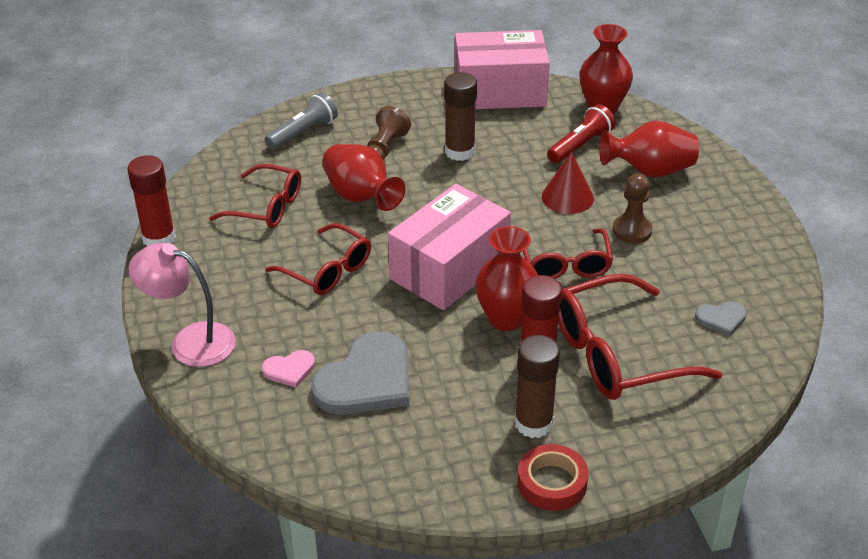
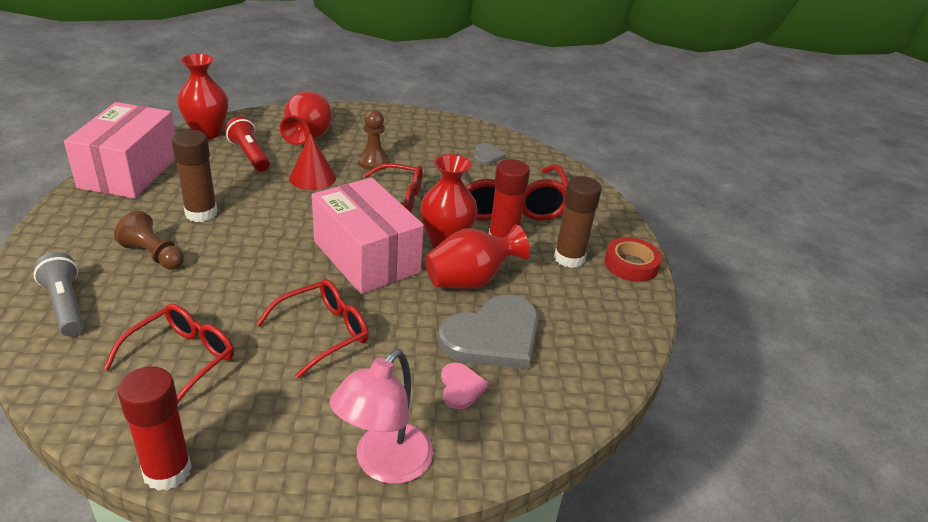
camera: 80 degrees left, 5 degrees down
(361, 197) = (220, 287): red vase -> red vase (470, 281)
(367, 380) = (493, 337): grey heart -> grey heart turned 90 degrees clockwise

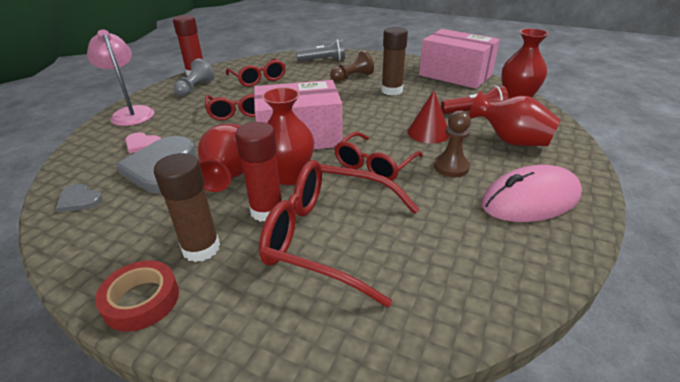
camera: 120 degrees right, 0 degrees up
(248, 431) = (195, 88): none -> grey pawn
(400, 131) = (530, 200): none -> pink mouse
(487, 156) = (452, 259): grey heart -> grey heart (79, 200)

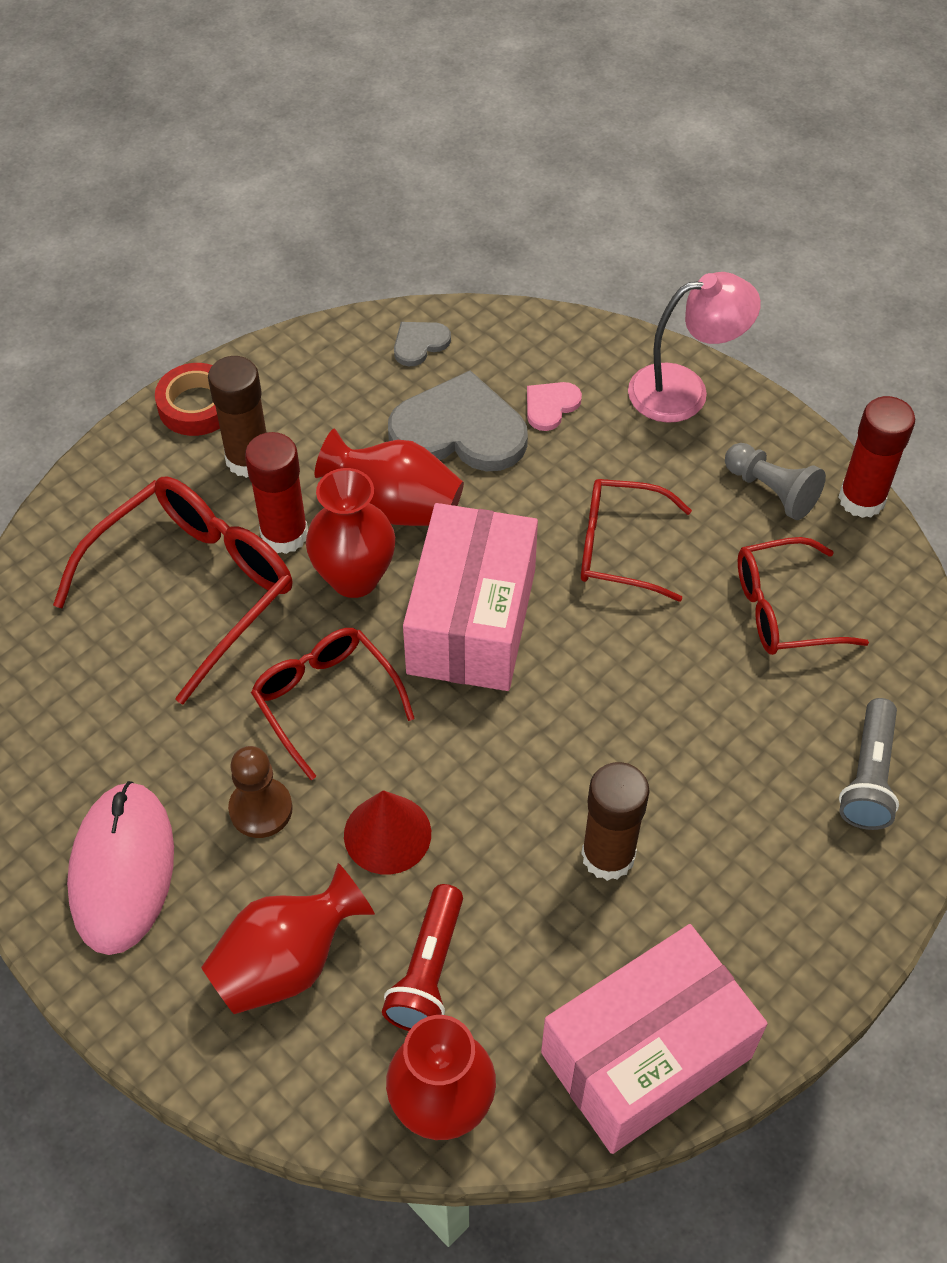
camera: 110 degrees right, 20 degrees up
(352, 77) = (722, 804): brown pawn -> none

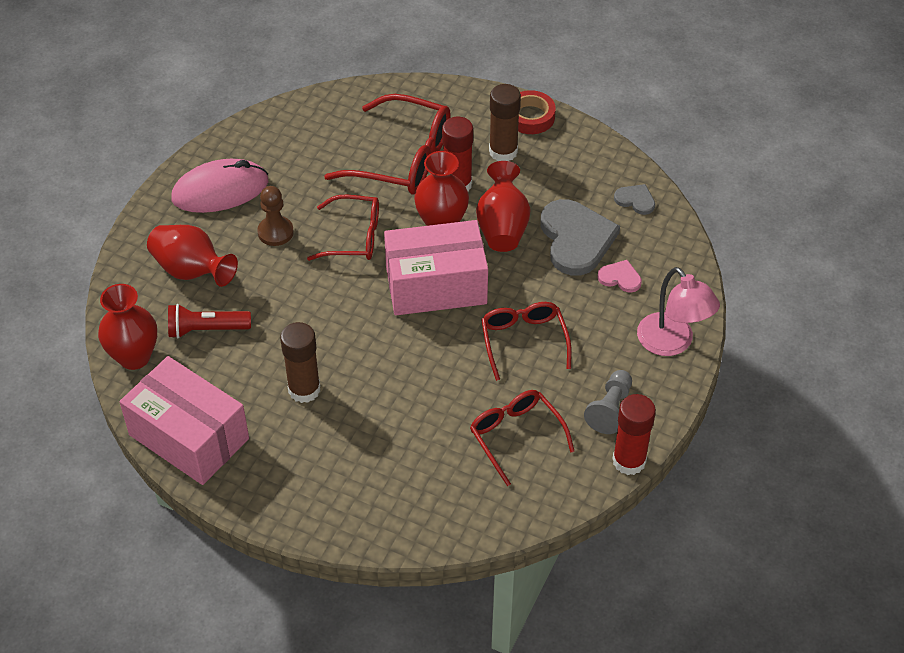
camera: 70 degrees right, 5 degrees down
(325, 699) = (354, 237): red glasses -> red glasses turned 60 degrees clockwise
(387, 834) = (281, 289): red cone -> none
(868, 776) = (408, 506): grey flashlight -> none

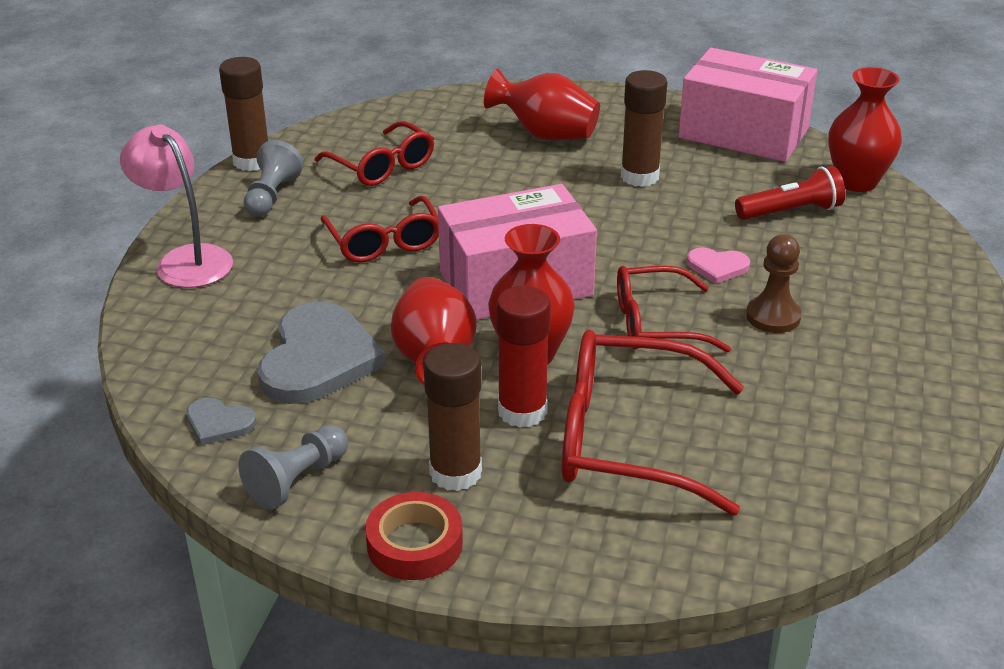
camera: 170 degrees right, 15 degrees down
(192, 271) = (856, 263): red vase -> red vase (545, 135)
(220, 190) = (894, 358): pink mouse -> none
(576, 239) = (318, 358): grey heart -> grey heart turned 150 degrees counterclockwise
(590, 159) = (297, 480): none -> grey pawn
(620, 278) = (252, 319): pink heart -> pink heart (717, 266)
(629, 461) = (252, 161): red glue stick -> brown glue stick

